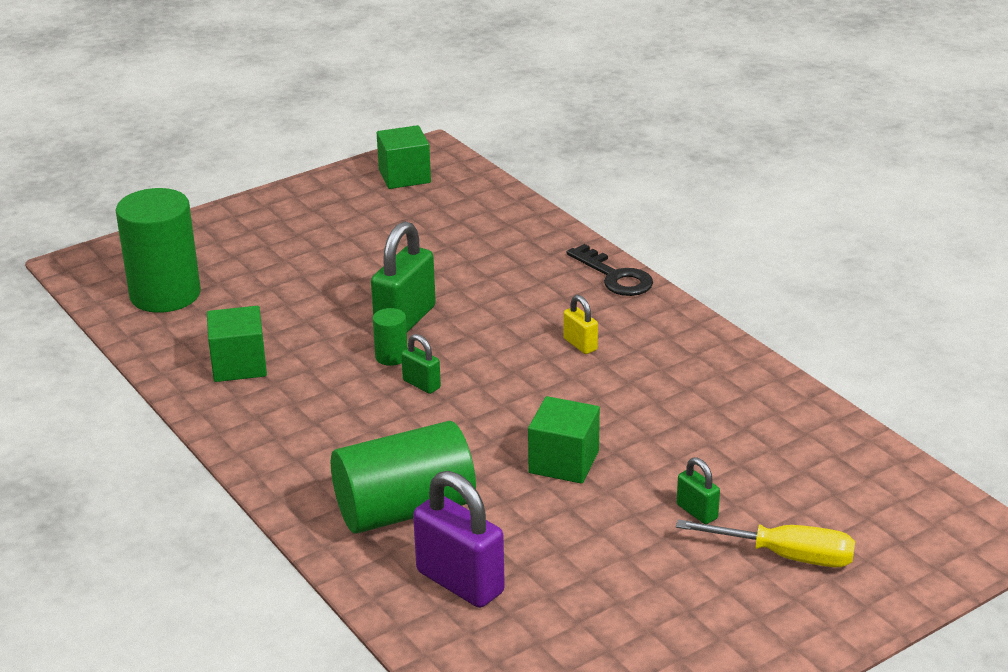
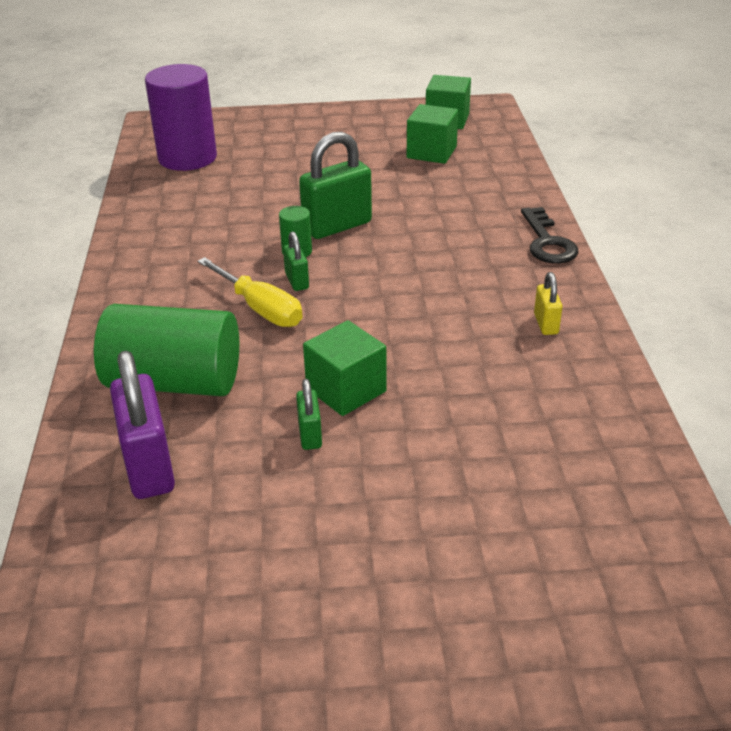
camera: 30 degrees right, 5 degrees up
(165, 294) = (187, 158): green cylinder -> purple cylinder
(239, 365) = (180, 223): green cube -> green cube (431, 152)
(580, 344) = (461, 290): yellow padlock -> yellow padlock (546, 324)
(697, 512) = (422, 486): green padlock -> green padlock (310, 435)
(785, 556) = (469, 573): yellow screwdriver -> yellow screwdriver (260, 308)

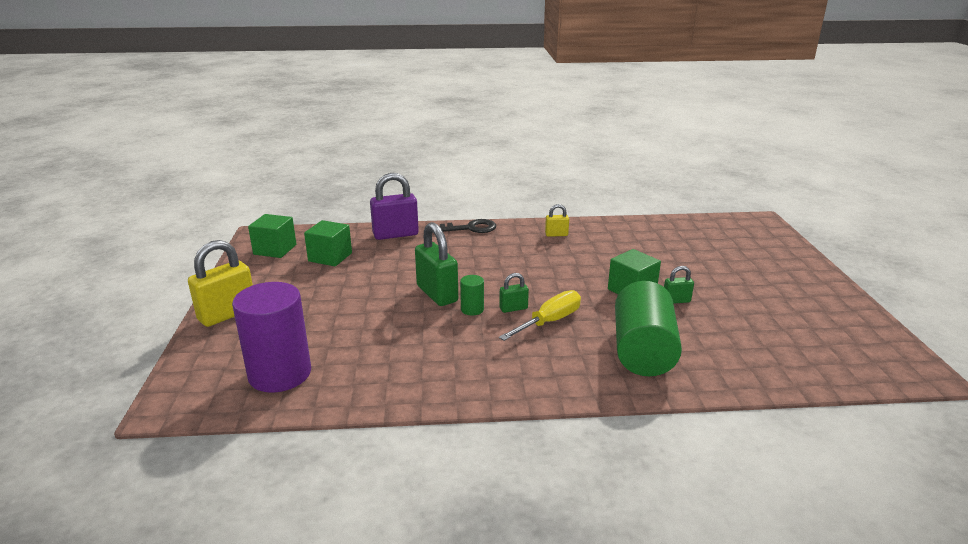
camera: 90 degrees left, 10 degrees down
(149, 467) = (729, 353): purple padlock -> purple padlock (395, 234)
(298, 119) = (227, 314): none -> yellow padlock

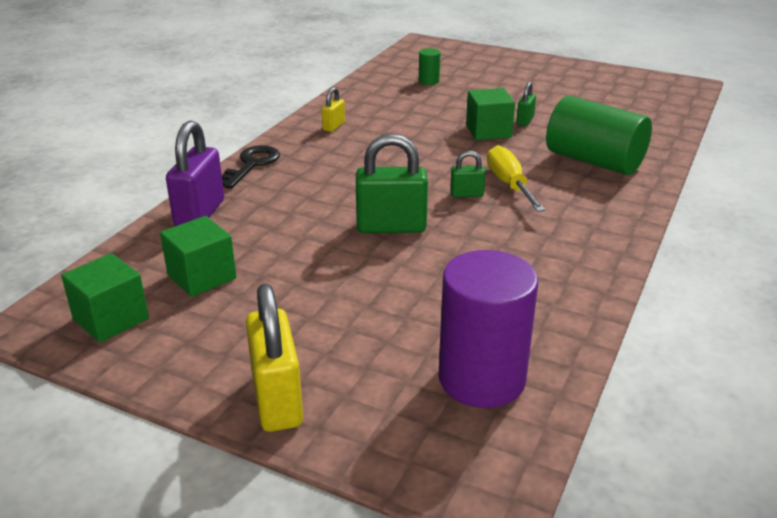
camera: 60 degrees left, 5 degrees up
(472, 309) = (447, 216): green cylinder -> green cylinder (429, 81)
(513, 308) = (466, 194): green padlock -> green padlock turned 75 degrees clockwise

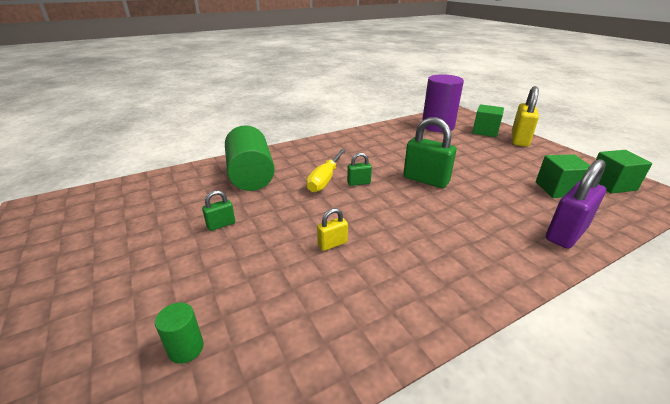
camera: 145 degrees left, 0 degrees up
(251, 165) = (513, 273): black key -> none
(333, 126) = (396, 300): yellow padlock -> yellow padlock (332, 244)
(466, 194) = (358, 183): green padlock -> green padlock turned 45 degrees counterclockwise
(488, 131) = (266, 226): green cube -> green cube (485, 131)

